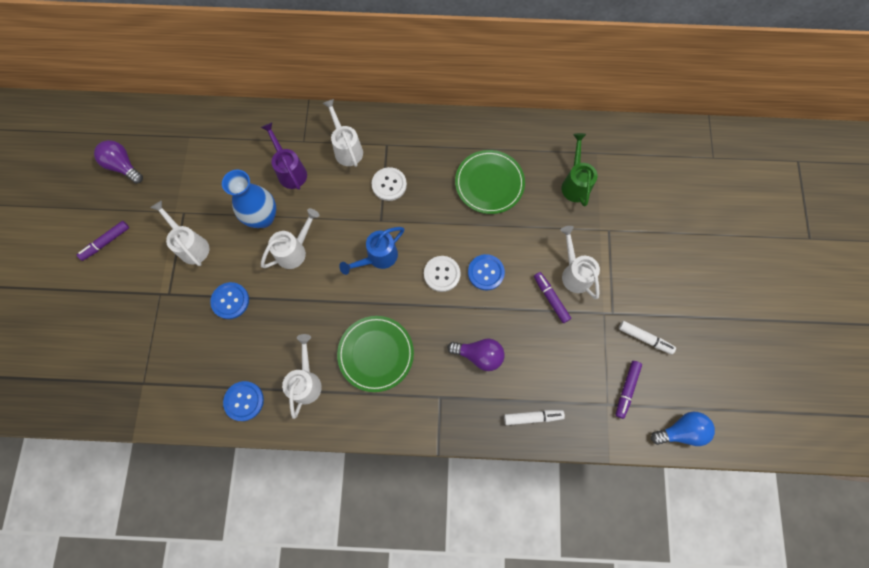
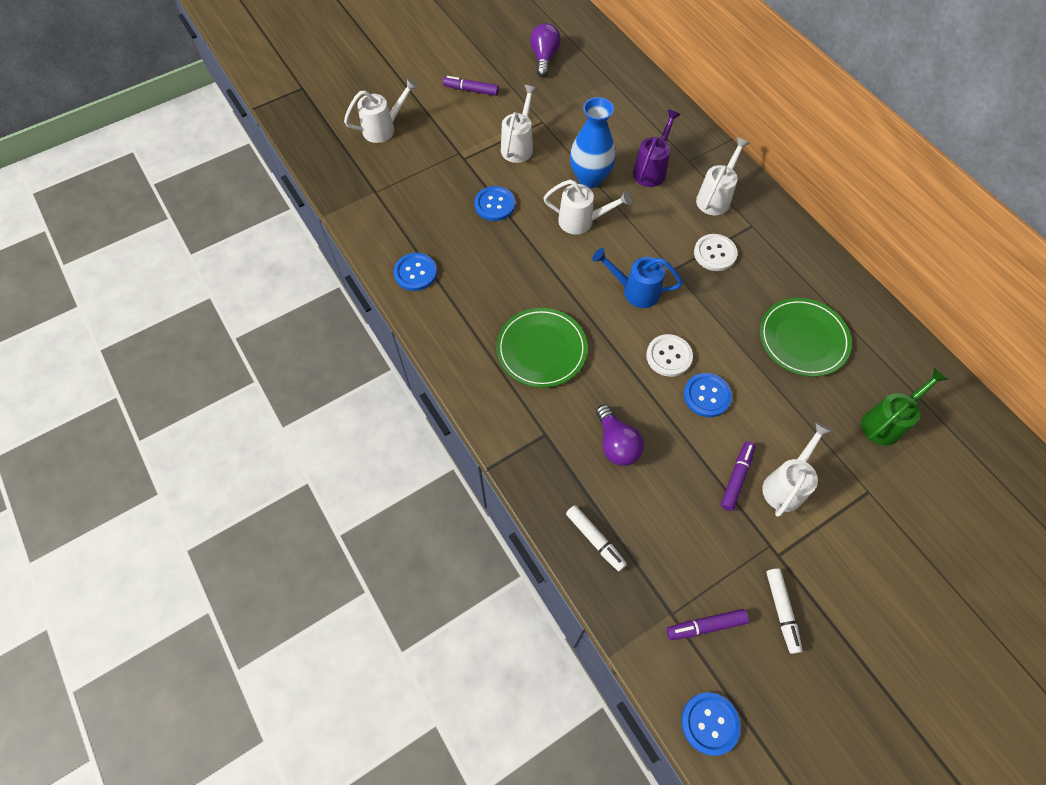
camera: 55 degrees right, 10 degrees down
(306, 381) = (470, 309): white watering can -> white watering can (384, 128)
(681, 431) = (710, 723): blue light bulb -> blue button

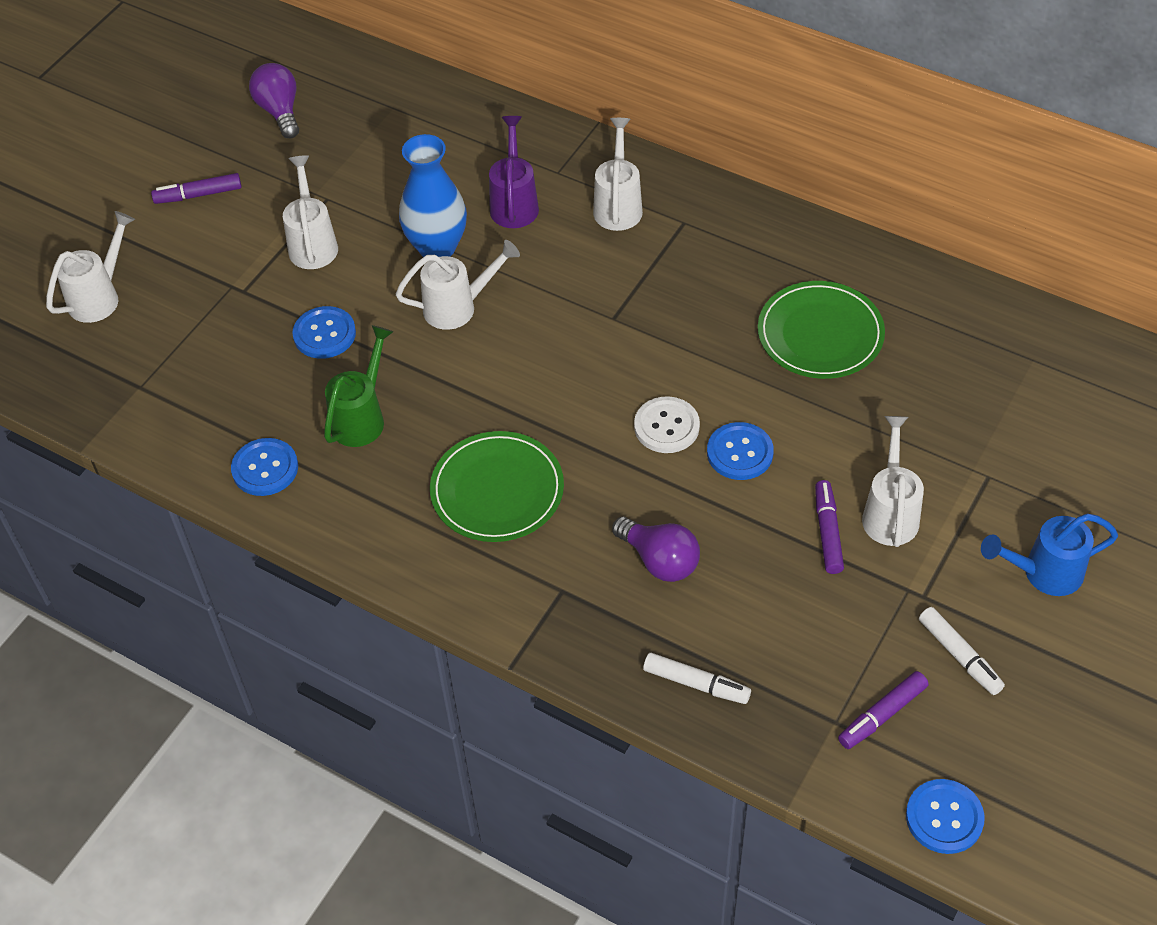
camera: 25 degrees left, 10 degrees down
(635, 291) = (579, 365): blue watering can -> blue watering can (1044, 573)
(715, 253) = (655, 276): white button -> none
(886, 422) = (968, 388): green watering can -> green watering can (361, 417)

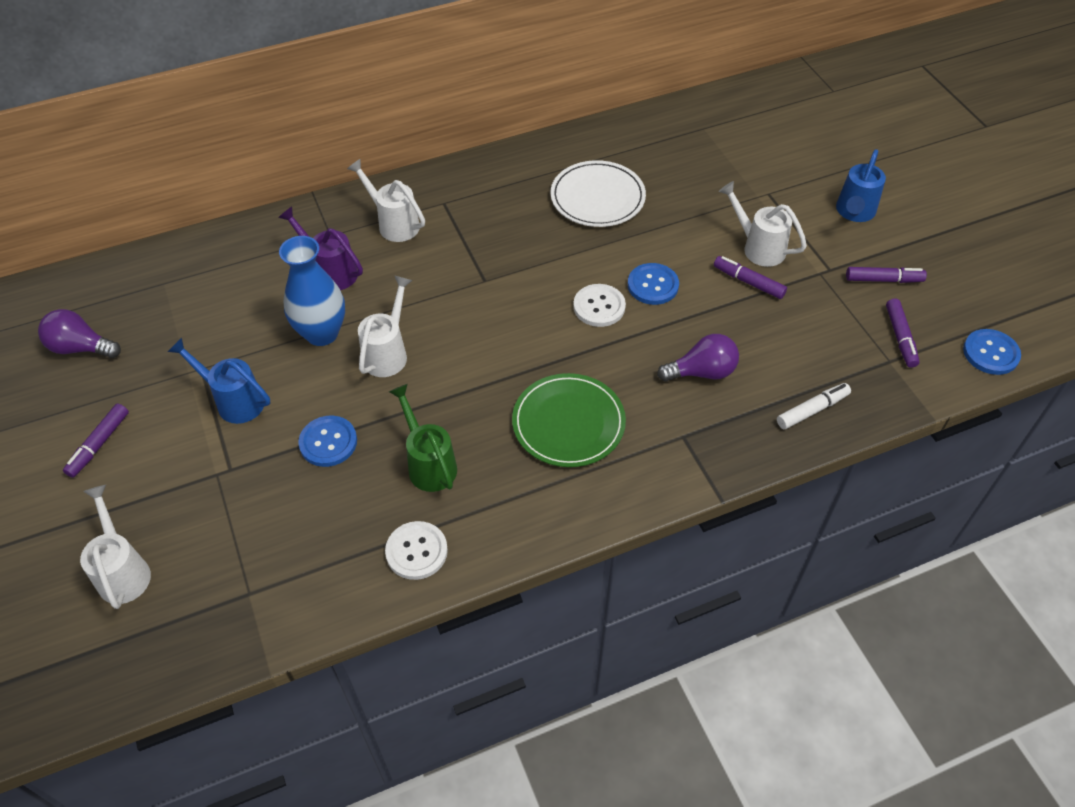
camera: 55 degrees left, 0 degrees up
(265, 468) = (416, 551): blue button -> white button
(312, 243) = (234, 401): white watering can -> blue watering can
(820, 334) = (597, 197): green plate -> white plate
(959, 656) = (883, 280): white marker -> purple marker

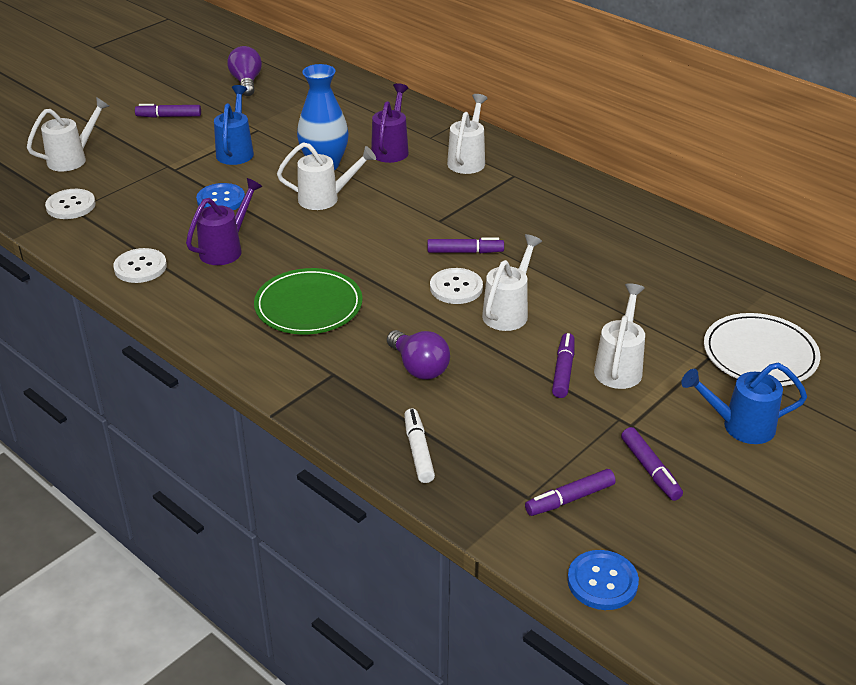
camera: 65 degrees right, 15 degrees down
(237, 595) = (71, 206): none -> white button
(429, 463) = (226, 249): green watering can -> purple watering can
(547, 281) = (465, 252): none -> purple marker
(597, 197) = (597, 251): white plate -> white plate (760, 354)
(653, 285) = (508, 312): blue button -> white watering can
(812, 410) = (418, 451): white marker -> white marker turned 135 degrees counterclockwise

